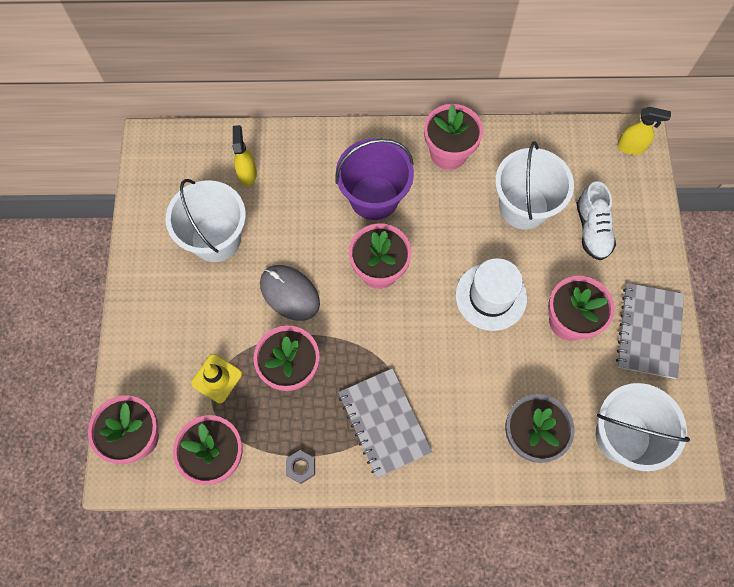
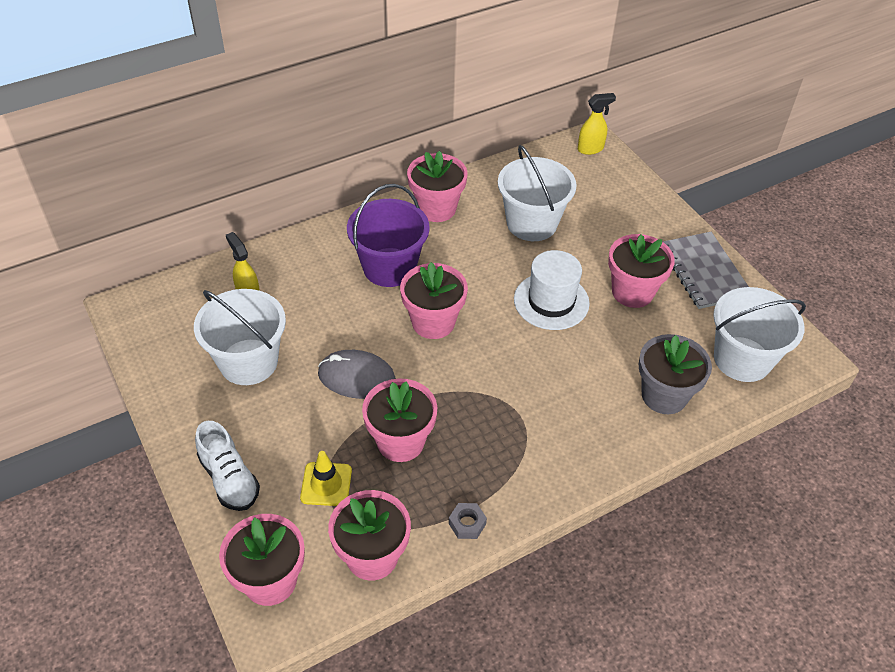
camera: 30 degrees left, 20 degrees down
(384, 423) = (524, 445): grey notebook -> none
(592, 229) = (602, 217): white shoe -> white shoe (229, 479)

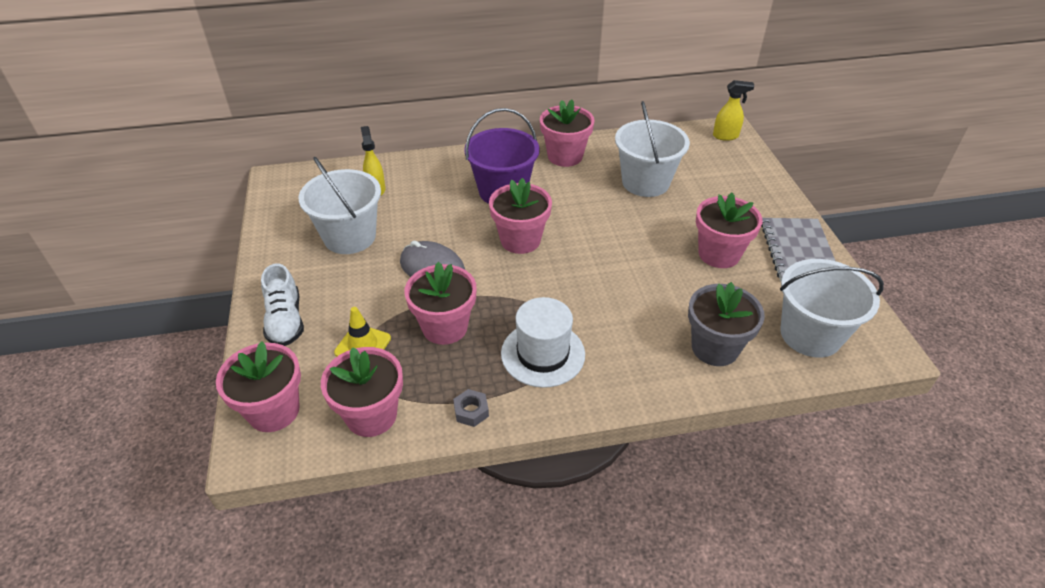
camera: 20 degrees right, 5 degrees down
(551, 301) = (636, 246): white hat -> white hat (543, 354)

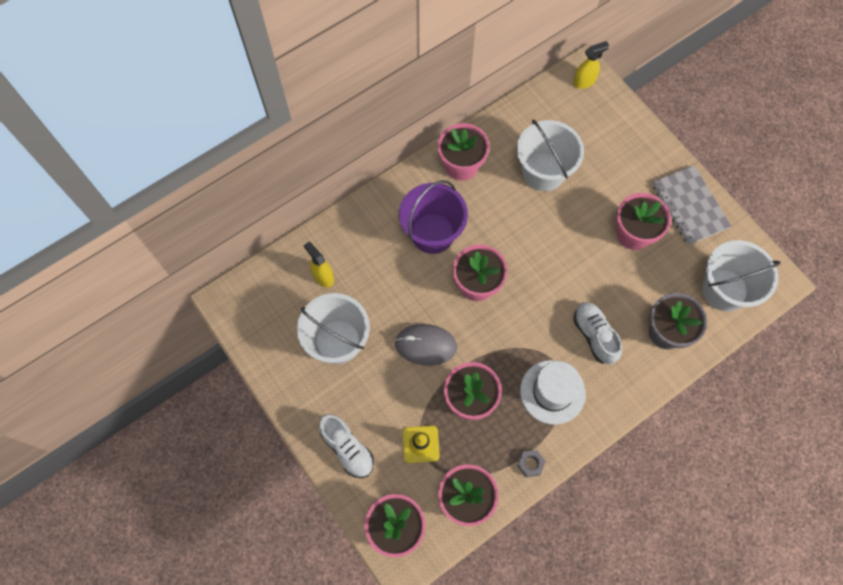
camera: 25 degrees left, 25 degrees up
(624, 321) = (594, 335): none -> white shoe

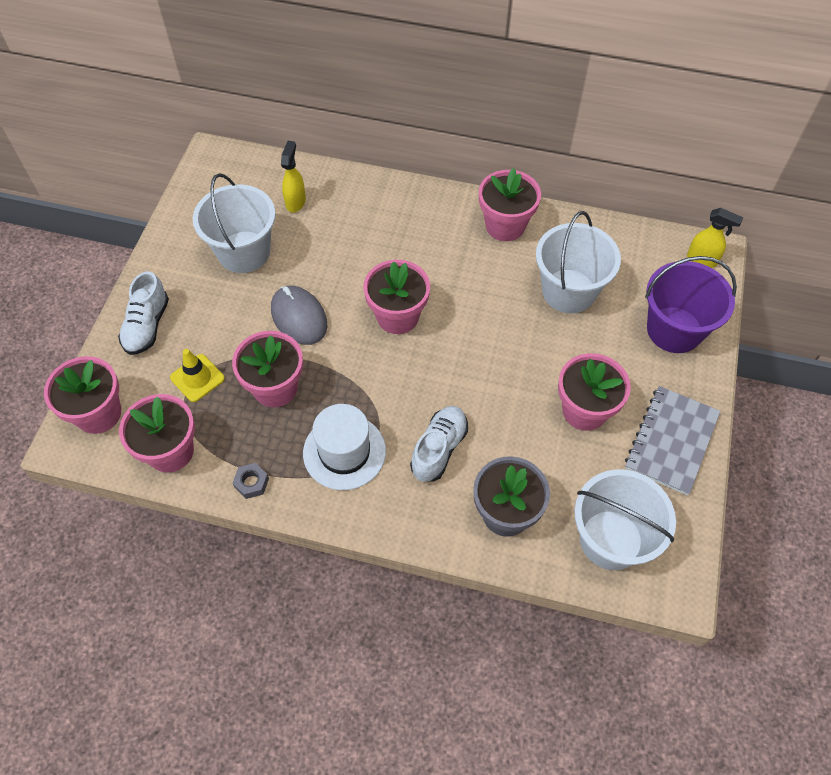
camera: 50 degrees right, 10 degrees down
(432, 233) = (415, 249): purple bucket -> purple bucket (674, 330)

